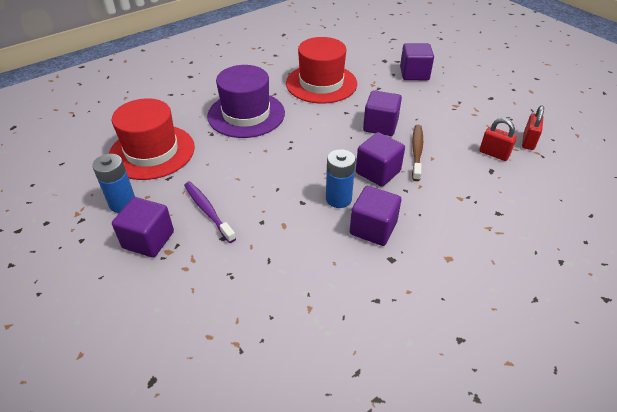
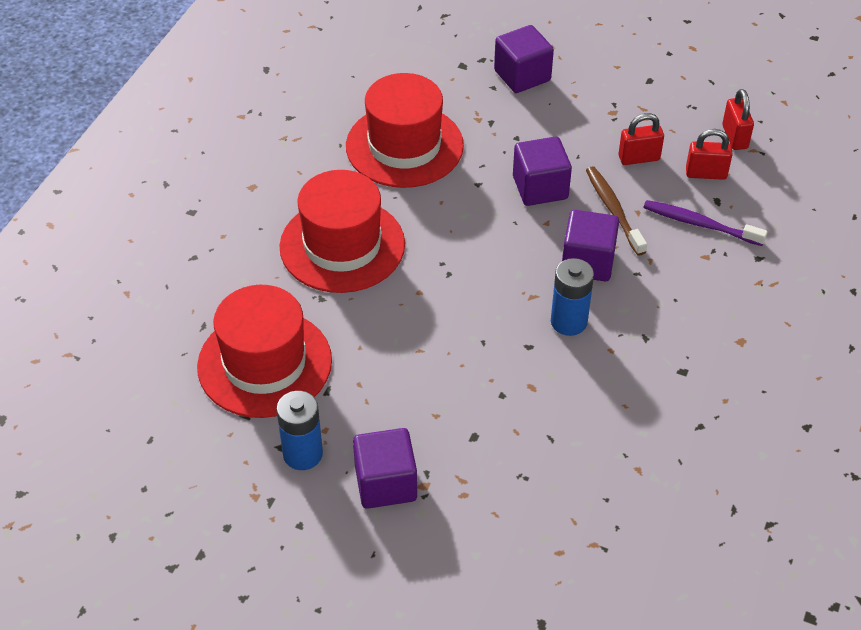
camera: 30 degrees left, 5 degrees up
(208, 211) = (423, 412): purple toothbrush -> purple toothbrush (700, 224)
(246, 114) = (342, 245): purple hat -> red hat
(373, 228) = (637, 342): purple cube -> none
(454, 132) = (639, 158): none -> red padlock

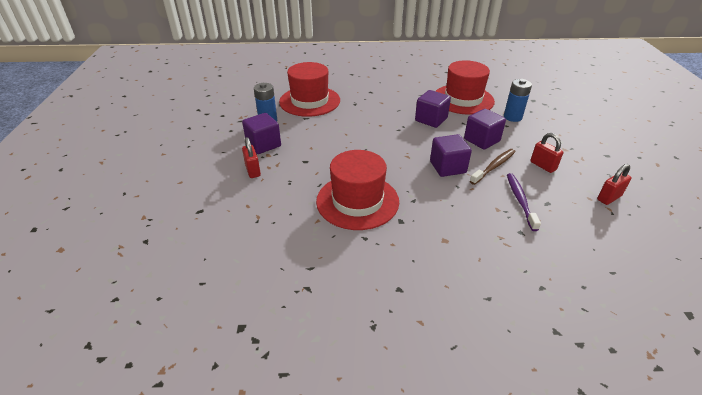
camera: 65 degrees right, 10 degrees down
(342, 245) = (388, 100): red hat -> red hat (357, 201)
(522, 75) = (550, 116): purple cube -> purple cube (431, 119)
(568, 322) = (401, 171): blue battery -> blue battery (512, 117)
(706, 173) = (563, 193): red padlock -> red padlock (253, 170)

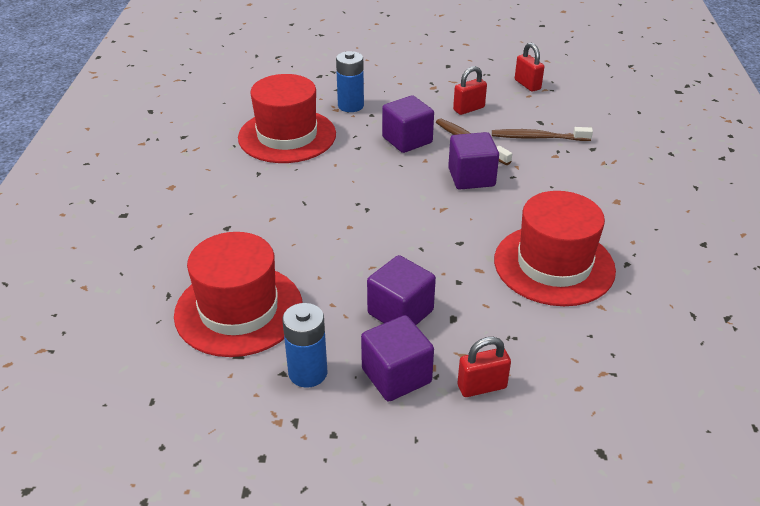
camera: 85 degrees left, 0 degrees up
(431, 119) = (343, 174): purple cube -> purple cube (400, 312)
(520, 200) = (538, 137): purple toothbrush -> brown toothbrush

